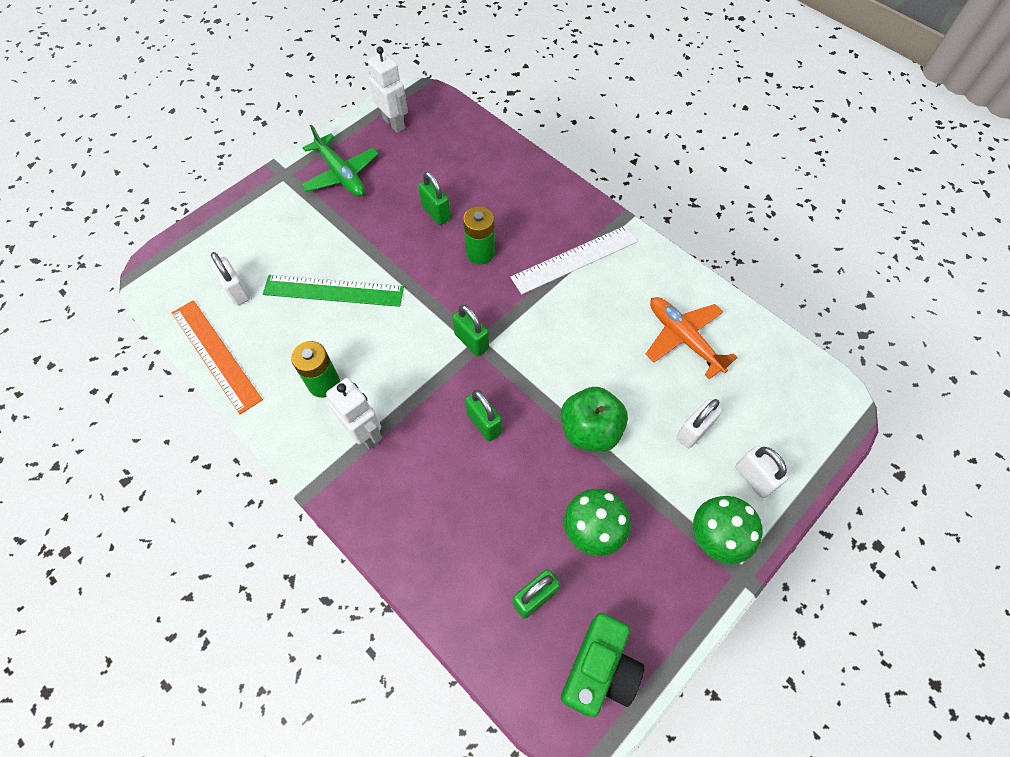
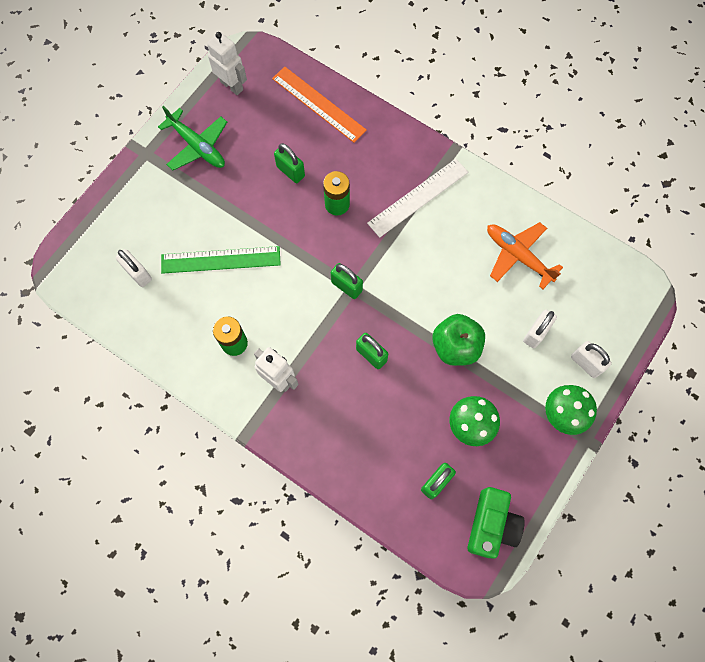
camera: 10 degrees left, 10 degrees up
(216, 355) = (138, 333): orange ruler -> orange ruler (319, 104)

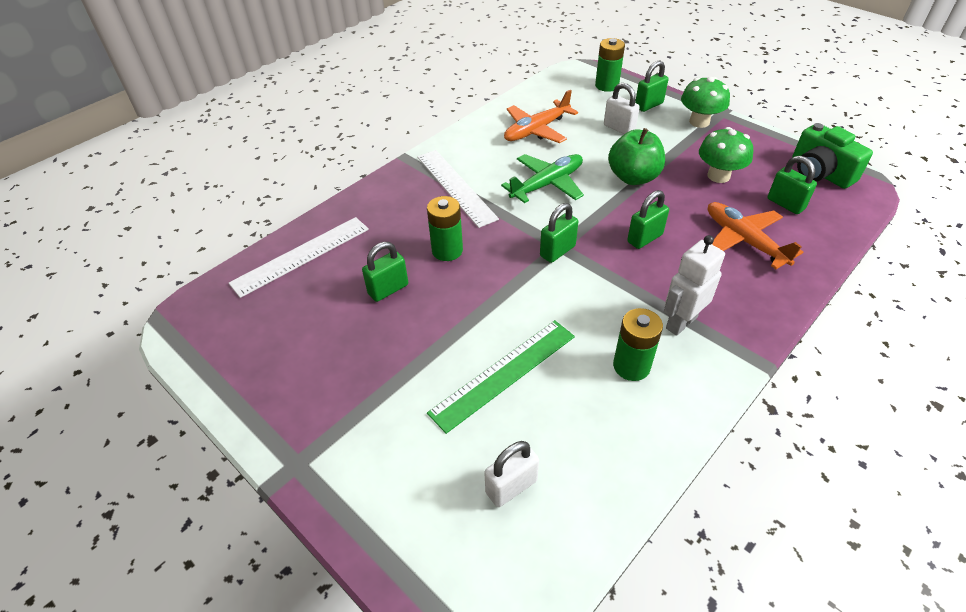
camera: 80 degrees left, 25 degrees down
(197, 146) = (310, 391): green plane -> green plane (547, 184)
(220, 260) = (504, 374): green ruler -> green ruler turned 45 degrees clockwise
(232, 85) = (228, 342): white robot -> none
(319, 104) = (301, 255): orange ruler -> white ruler
(379, 438) = (744, 241): none -> orange plane
(491, 525) = (820, 173): green camera -> green camera turned 150 degrees counterclockwise
(585, 363) = (648, 105): white padlock -> green padlock
(617, 320) = (607, 85): none -> green battery

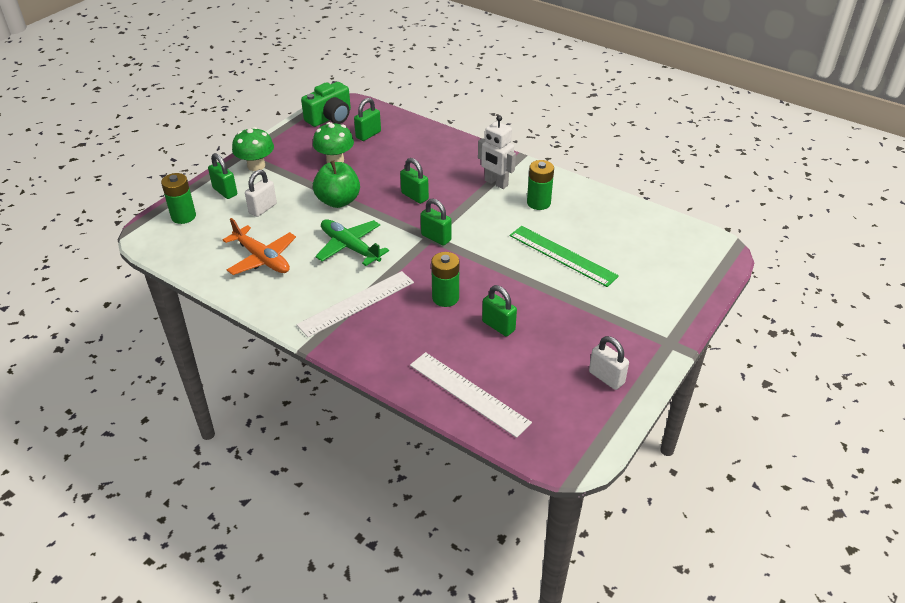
camera: 100 degrees left, 5 degrees down
(511, 487) = (642, 246): white padlock -> white padlock (606, 377)
(744, 241) = (411, 154): orange plane -> none

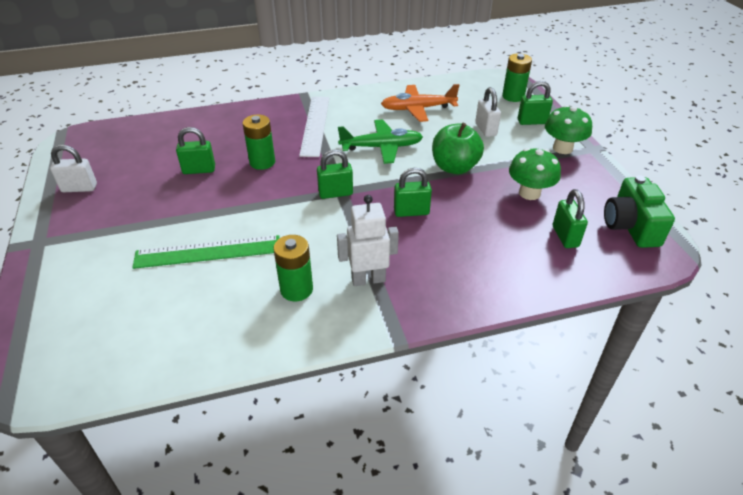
camera: 130 degrees right, 0 degrees up
(468, 393) = (173, 129): white ruler -> none

